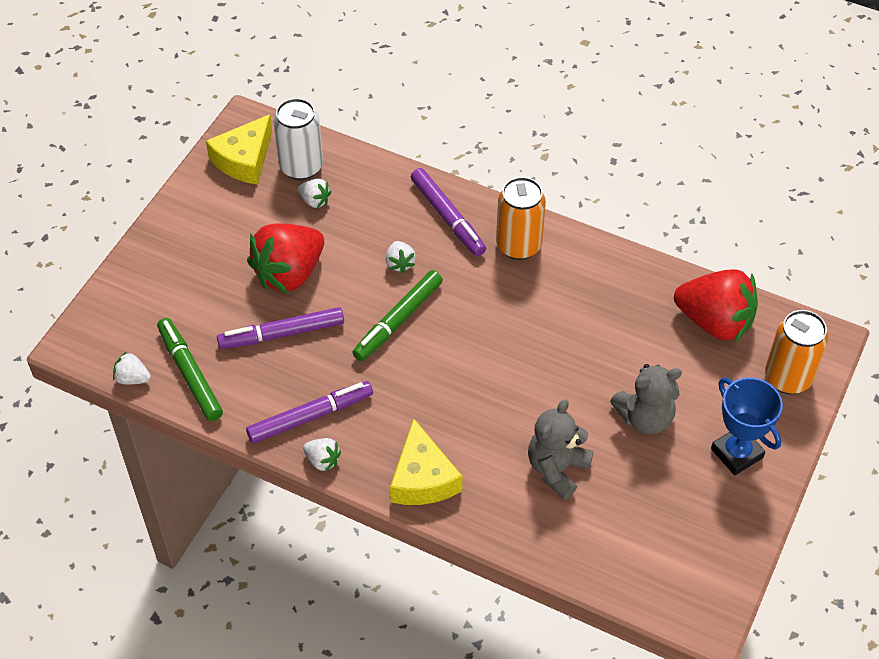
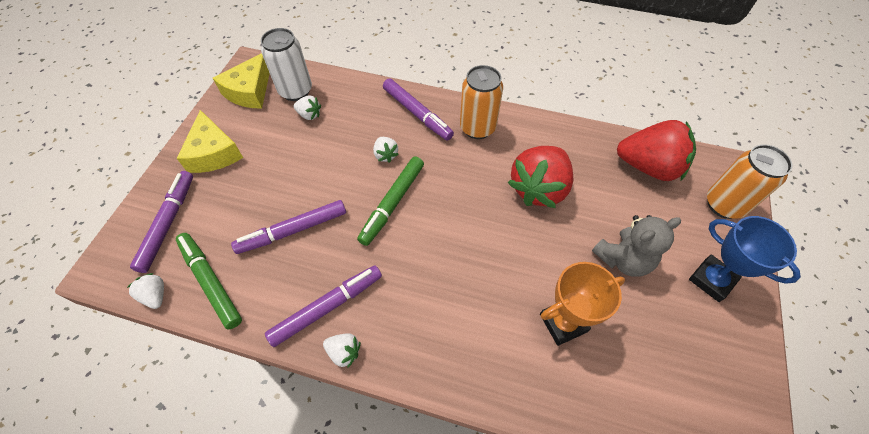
camera: 10 degrees left, 5 degrees up
(132, 378) = (155, 295): white strawberry -> white strawberry turned 45 degrees clockwise
(145, 306) = (168, 223): none -> purple marker
(289, 273) = (294, 176): red strawberry -> red strawberry (538, 189)
(422, 478) = (442, 354): yellow cheese -> yellow cheese (214, 153)
(557, 469) = (563, 323): grey teddy bear -> orange trophy

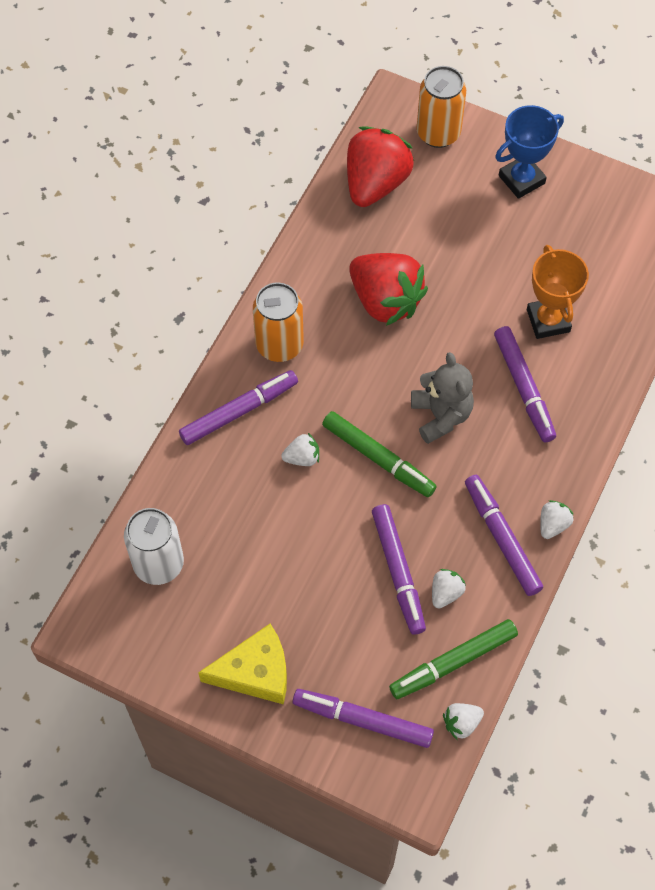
camera: 80 degrees left, 5 degrees up
(250, 91) = (143, 628): yellow cheese -> none
(309, 115) = (211, 547): white strawberry -> white strawberry (446, 593)
(483, 308) = (524, 388): none -> purple marker
(623, 259) = (487, 247): grey teddy bear -> grey teddy bear (441, 415)

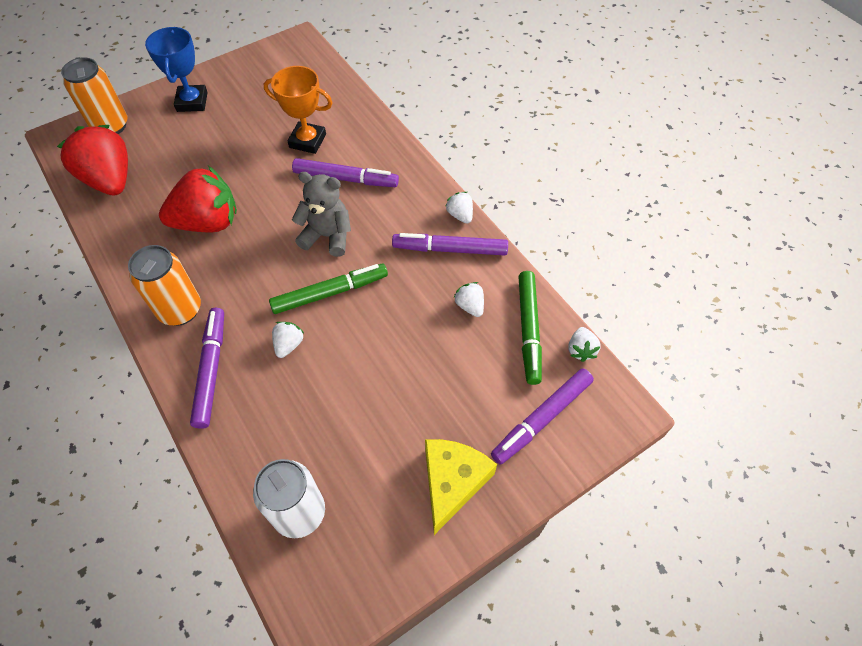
camera: 60 degrees left, 5 degrees down
(398, 572) = (432, 328): purple marker -> none

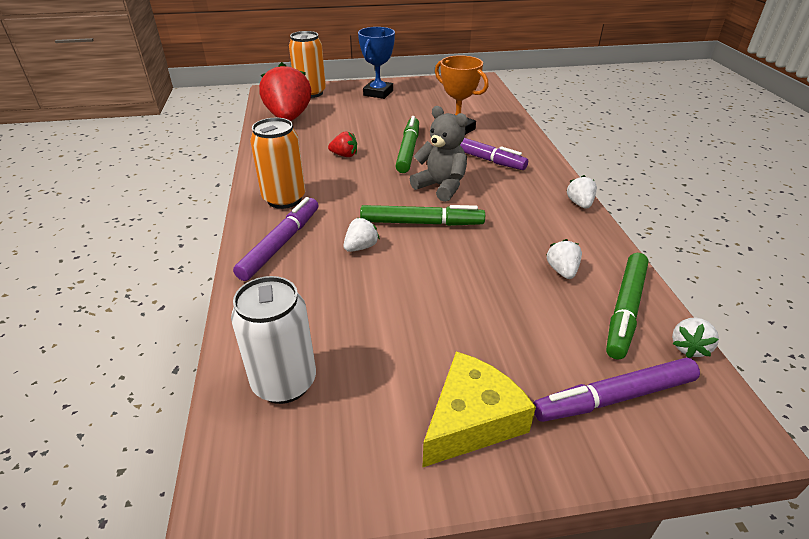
camera: 25 degrees right, 20 degrees down
(208, 222) = (344, 155): red strawberry -> red strawberry, size x0.44
(271, 192) = (408, 150): none -> green marker
(450, 249) = (558, 224): purple marker -> none

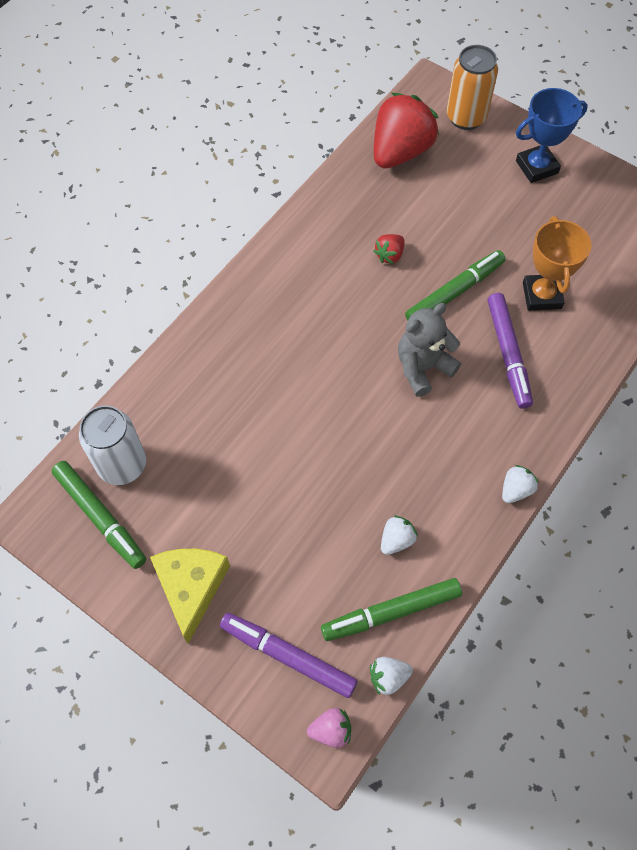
camera: 45 degrees right, 25 degrees up
(281, 244) = (231, 334): purple marker -> none
(284, 199) = (282, 280): orange can -> none
(344, 155) = (389, 255): red strawberry -> red strawberry turned 75 degrees clockwise
(361, 247) = (282, 386): white strawberry -> none
(421, 223) = (355, 398): green marker -> green marker (100, 517)
(441, 187) = (423, 367): grey teddy bear -> grey teddy bear turned 120 degrees counterclockwise
(472, 420) = (191, 587): yellow cheese -> yellow cheese turned 90 degrees counterclockwise
(721, 418) = (331, 730): none -> pink strawberry

